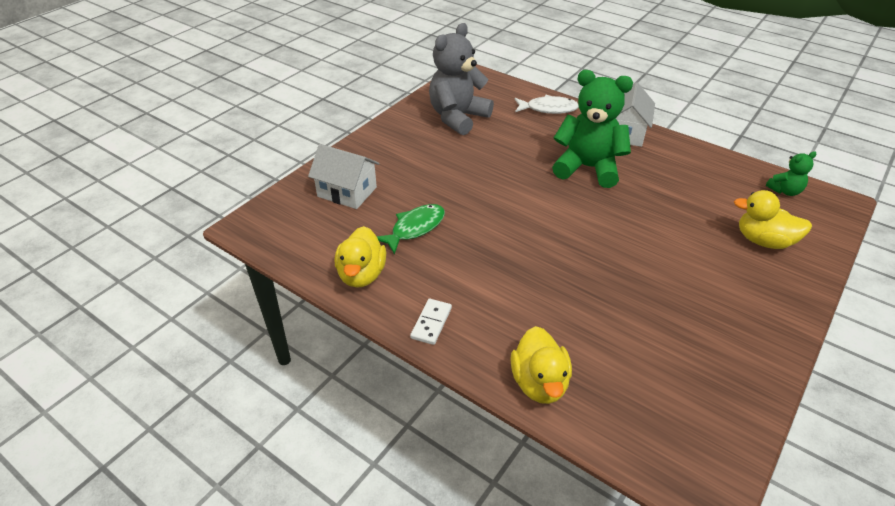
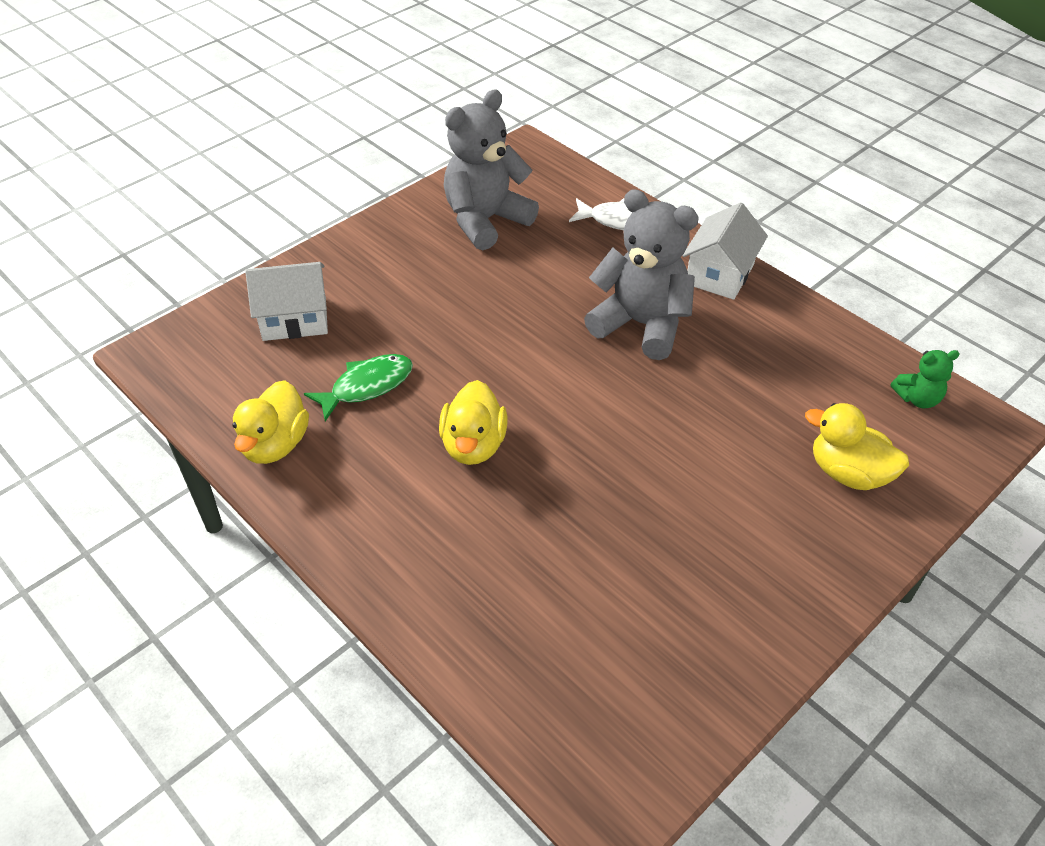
camera: 10 degrees right, 5 degrees up
(347, 192) = (294, 319): white house -> white house turned 45 degrees counterclockwise
(431, 323) = (342, 526): white domino -> none
(539, 383) = (451, 631): yellow duck -> yellow duck (473, 445)
(588, 168) = (641, 324): green teddy bear -> grey teddy bear

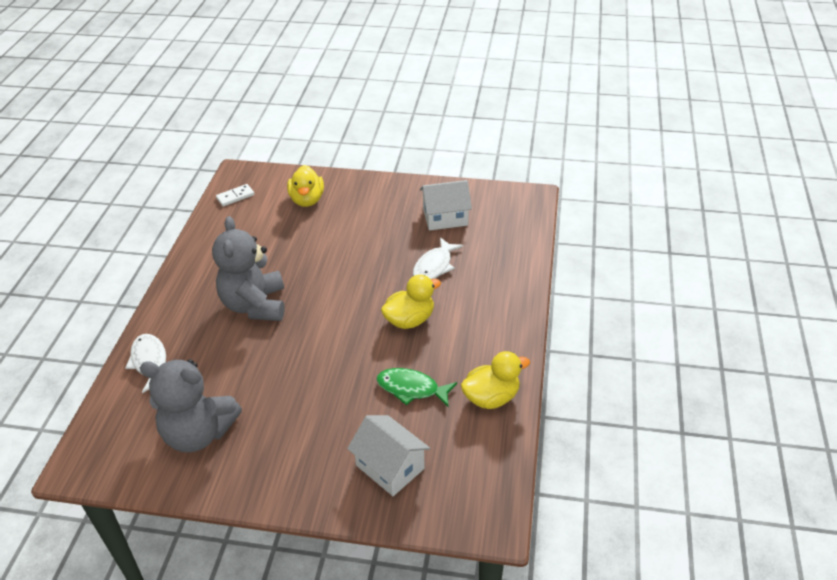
camera: 125 degrees left, 5 degrees down
(552, 534) = (434, 266): none -> white fish
(720, 274) = (179, 295): white house -> white house (445, 217)
(917, 398) = (235, 196): green teddy bear -> white domino

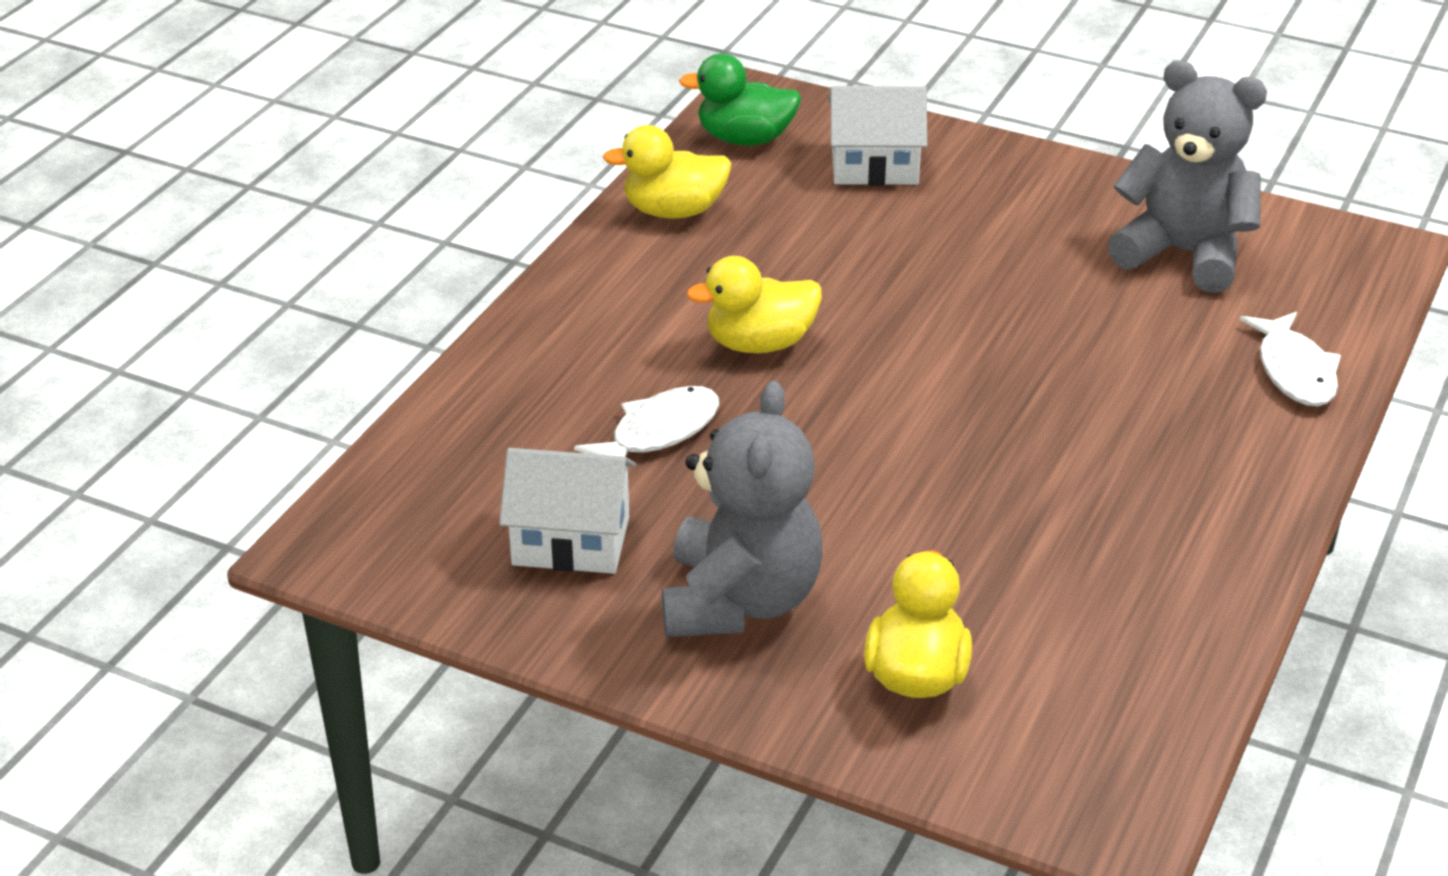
camera: 165 degrees left, 5 degrees down
(235, 196) = (1126, 735): white domino -> none
(255, 305) = (1078, 432): grey teddy bear -> grey teddy bear (740, 601)
(390, 467) = (874, 166): white house -> white house turned 60 degrees counterclockwise
(411, 389) = (802, 245): green fish -> none
(479, 473) = (745, 139): none -> green duck

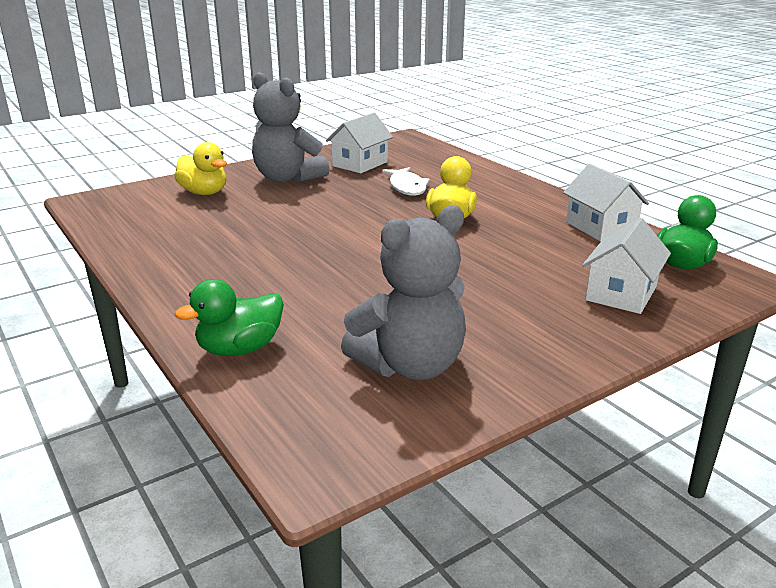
camera: 120 degrees right, 10 degrees down
(673, 211) = (600, 228): yellow duck -> white house
(1294, 371) = (240, 349): white fish -> green duck

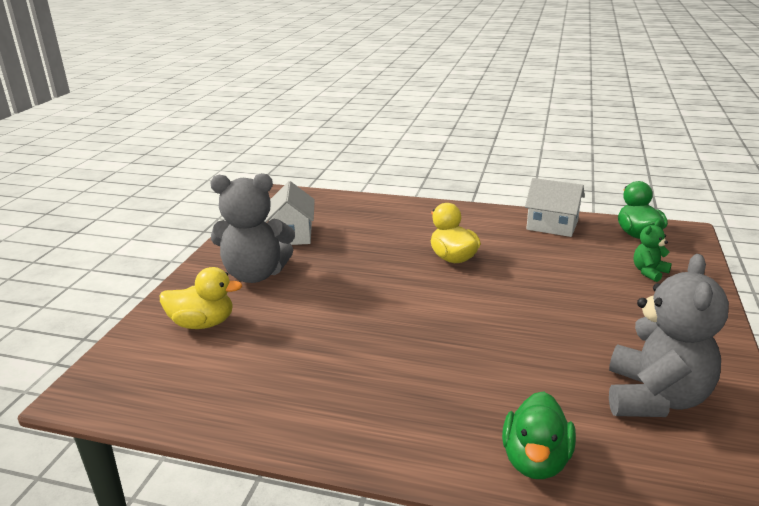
camera: 40 degrees left, 0 degrees up
(407, 187) = (371, 243): white fish -> none
(621, 293) = (649, 272): white house -> green teddy bear

